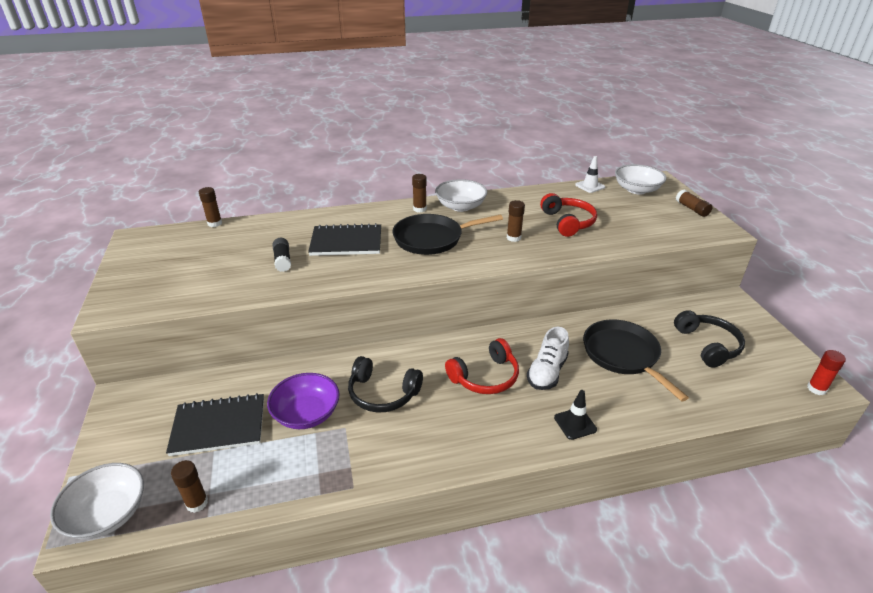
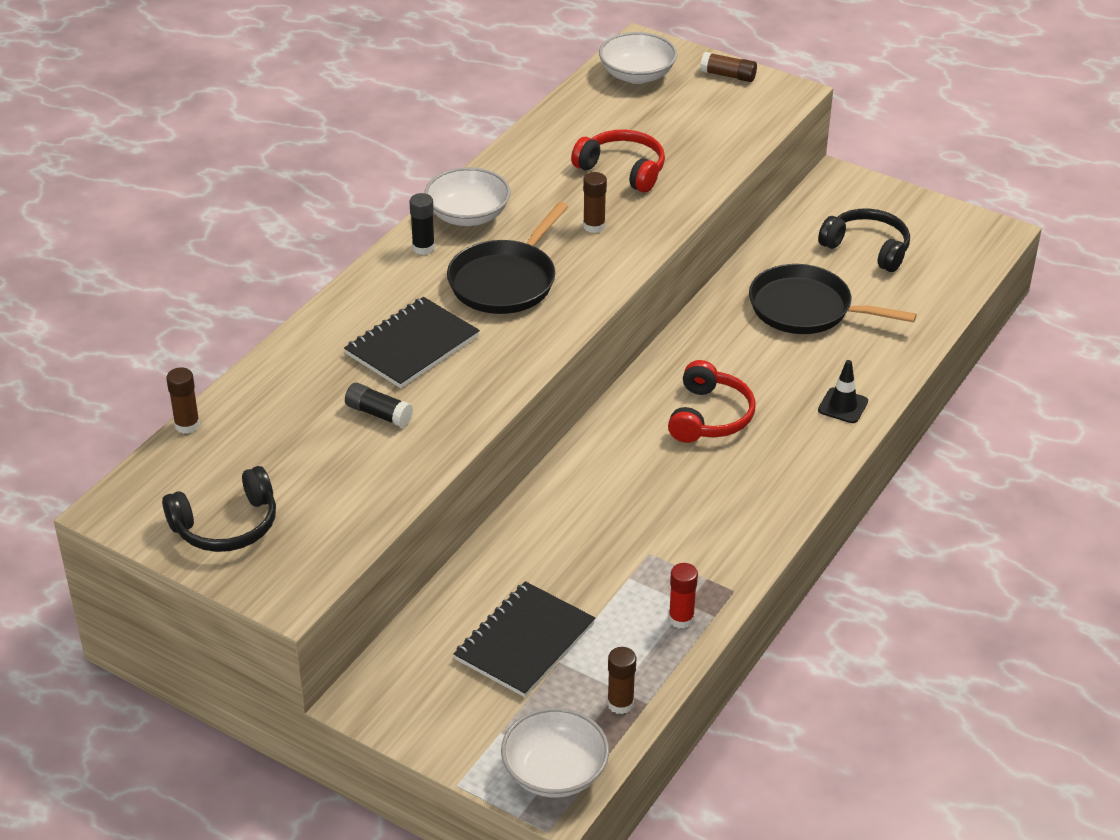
camera: 45 degrees left, 5 degrees up
(306, 414) = (592, 569): purple bowl -> none
(382, 394) = (636, 500): black headphones -> black headphones (226, 526)
(419, 209) = (423, 248): brown glue stick -> black glue stick
(547, 372) = (759, 373): white shoe -> none
(590, 186) = (577, 97): white traffic cone -> none
(816, 389) = (993, 240): red glue stick -> red glue stick (681, 619)

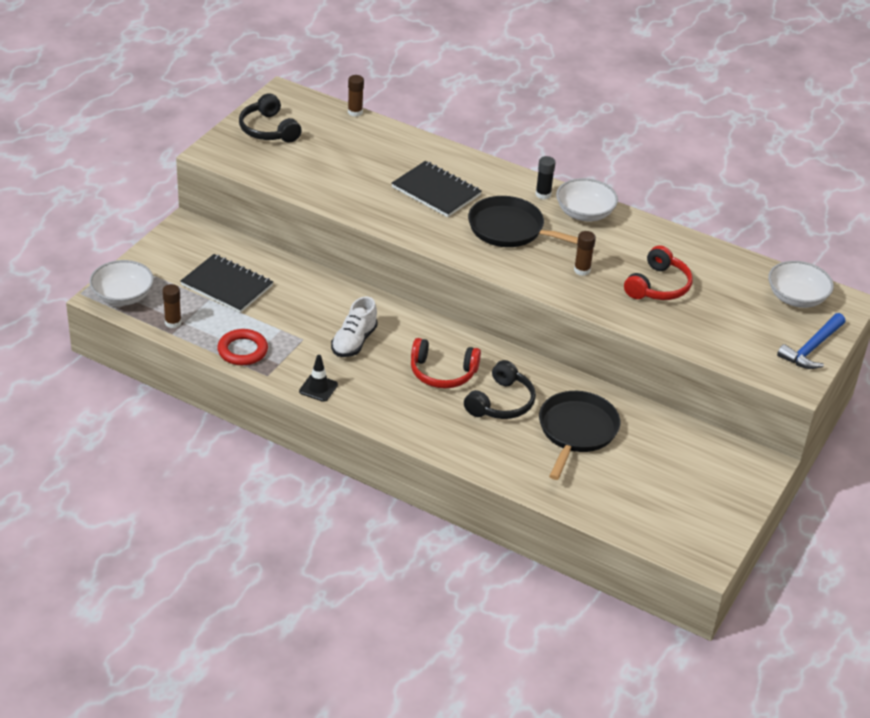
camera: 85 degrees right, 0 degrees up
(378, 414) = (367, 179): black glue stick -> none
(652, 500) = (354, 342): none -> white shoe
(681, 619) = (242, 350): red glue stick -> red ring
(728, 75) = (812, 348): brown glue stick -> blue hammer
(843, 406) = (460, 442): black traffic cone -> black traffic cone (318, 388)
(867, 248) = (665, 474): black headphones -> black headphones (501, 403)

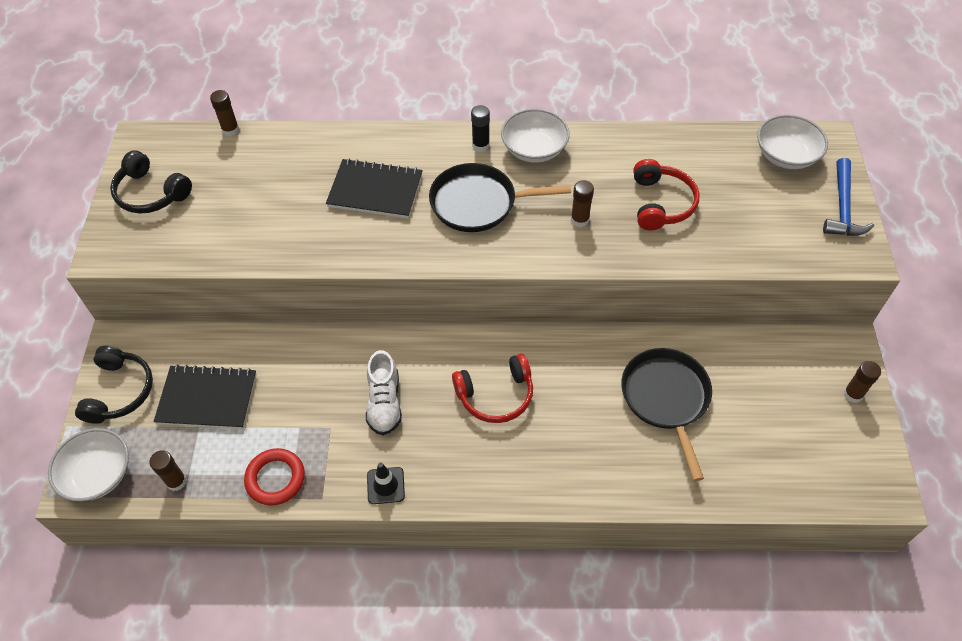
camera: 25 degrees left, 15 degrees up
(501, 403) = (575, 402): black headphones -> black headphones (120, 391)
(737, 494) = (853, 394): none -> brown glue stick

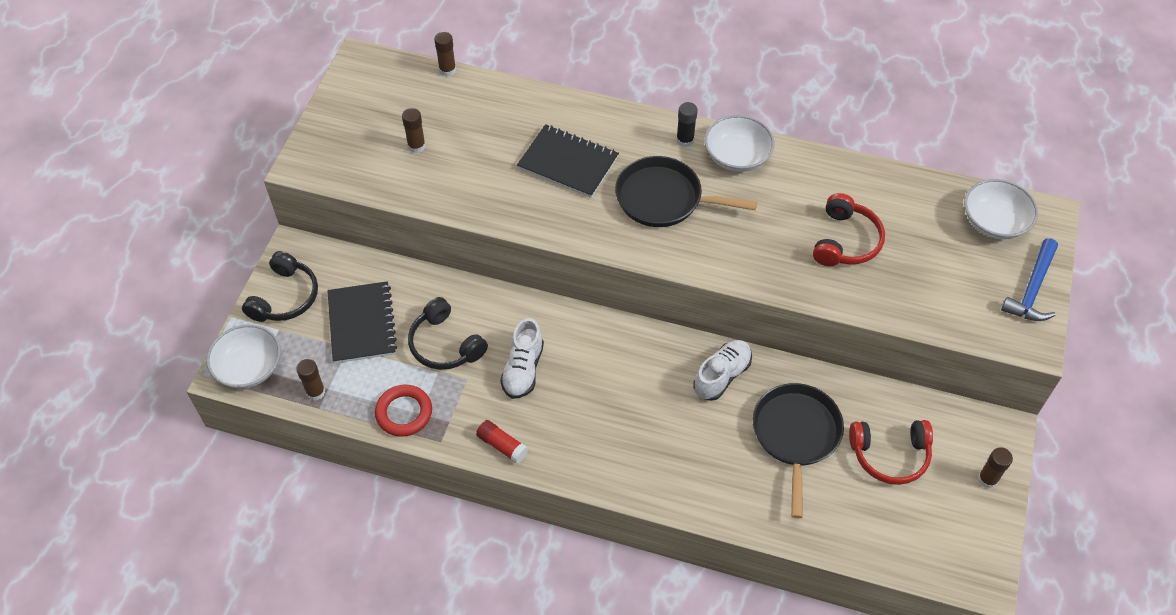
camera: 15 degrees right, 0 degrees up
(151, 193) = (358, 117): black headphones -> black headphones (445, 344)
(207, 398) = (362, 324): black notebook -> black notebook turned 60 degrees clockwise
(385, 485) = (502, 445): black traffic cone -> red glue stick
(496, 395) = (630, 389): red headphones -> red headphones (890, 455)
(578, 360) = (722, 376): none -> white shoe
(579, 220) = (758, 238): brown glue stick -> brown glue stick (416, 146)

